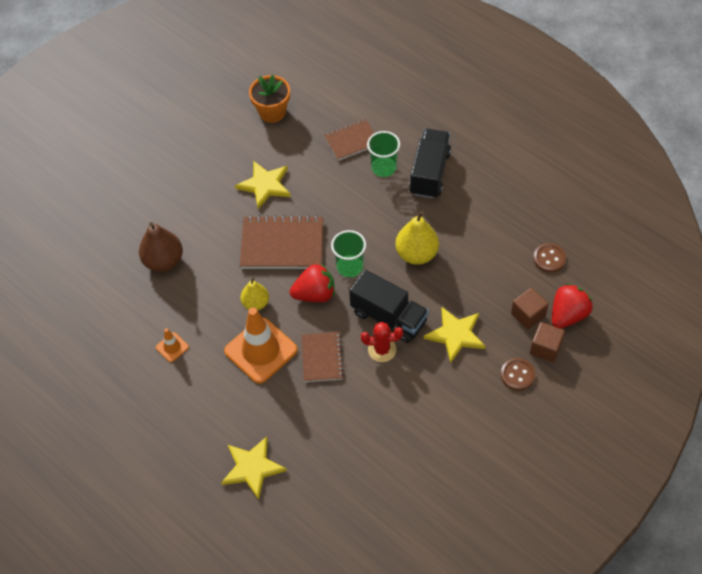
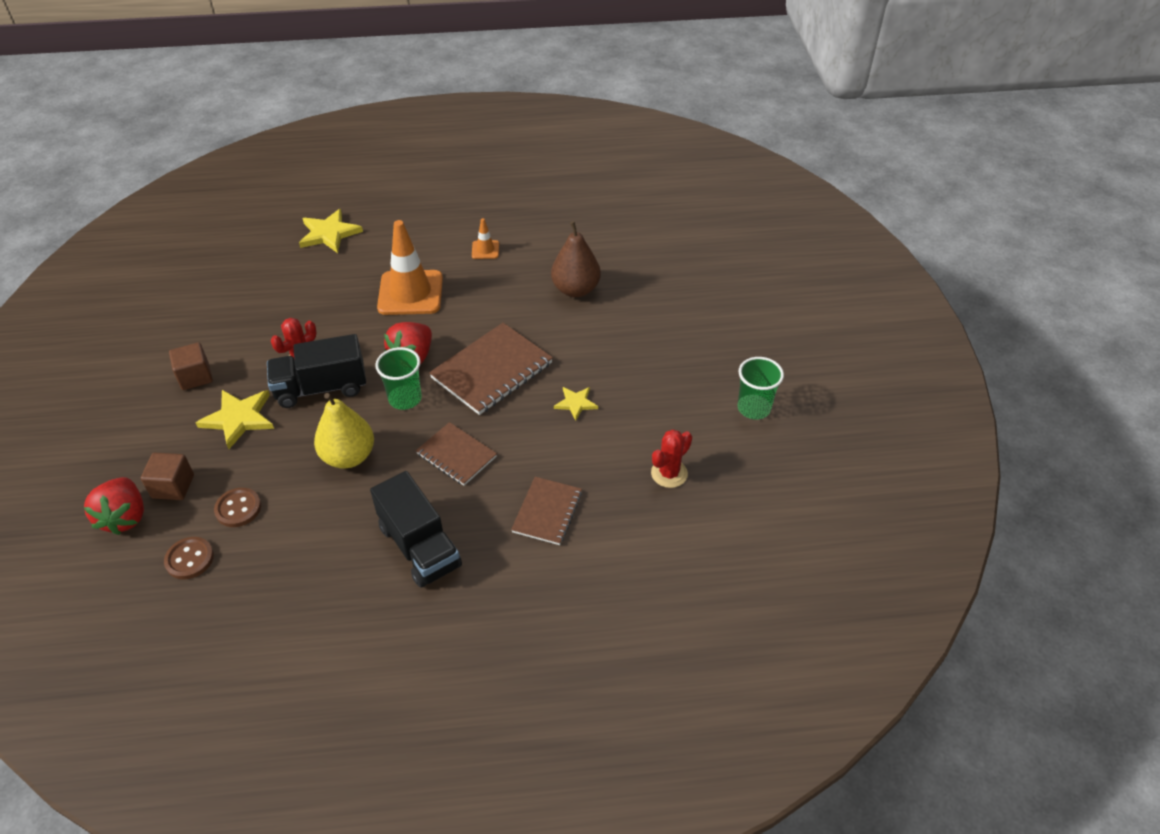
camera: 130 degrees right, 10 degrees down
(256, 303) = (456, 317): yellow pear -> none
(265, 185) = (576, 403): yellow star -> yellow star, size x0.59
(272, 112) = (669, 473): orange flower pot -> red cactus
(322, 358) = (351, 322): brown notebook -> brown notebook (456, 455)
(383, 168) = (477, 511): green cup -> green cup (753, 408)
(517, 375) = (145, 429): brown button -> brown button (238, 508)
(545, 348) = (130, 470): brown cube -> brown cube (195, 377)

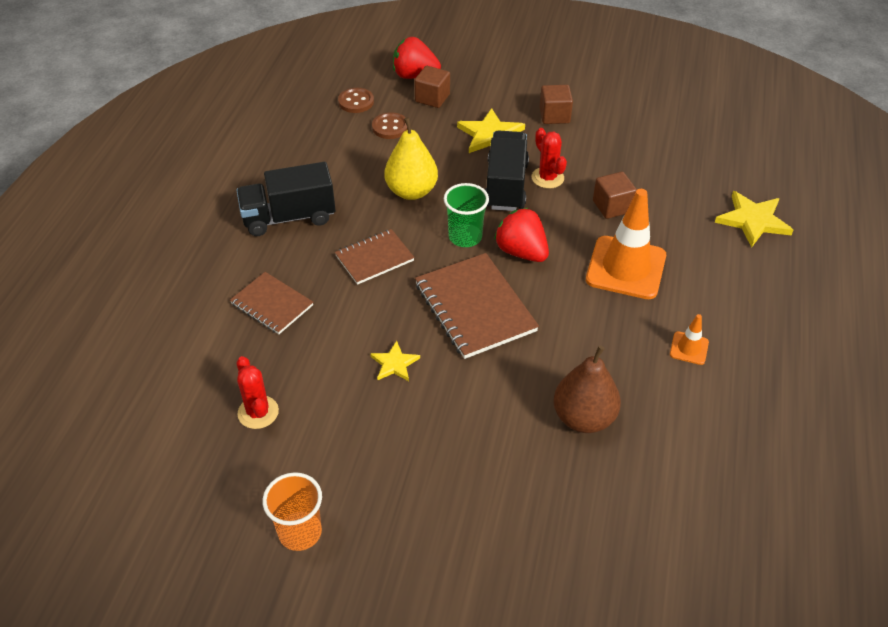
camera: 110 degrees right, 0 degrees up
(333, 313) = (612, 206): none -> brown cube
(753, 408) = (300, 532): green cup -> orange cup

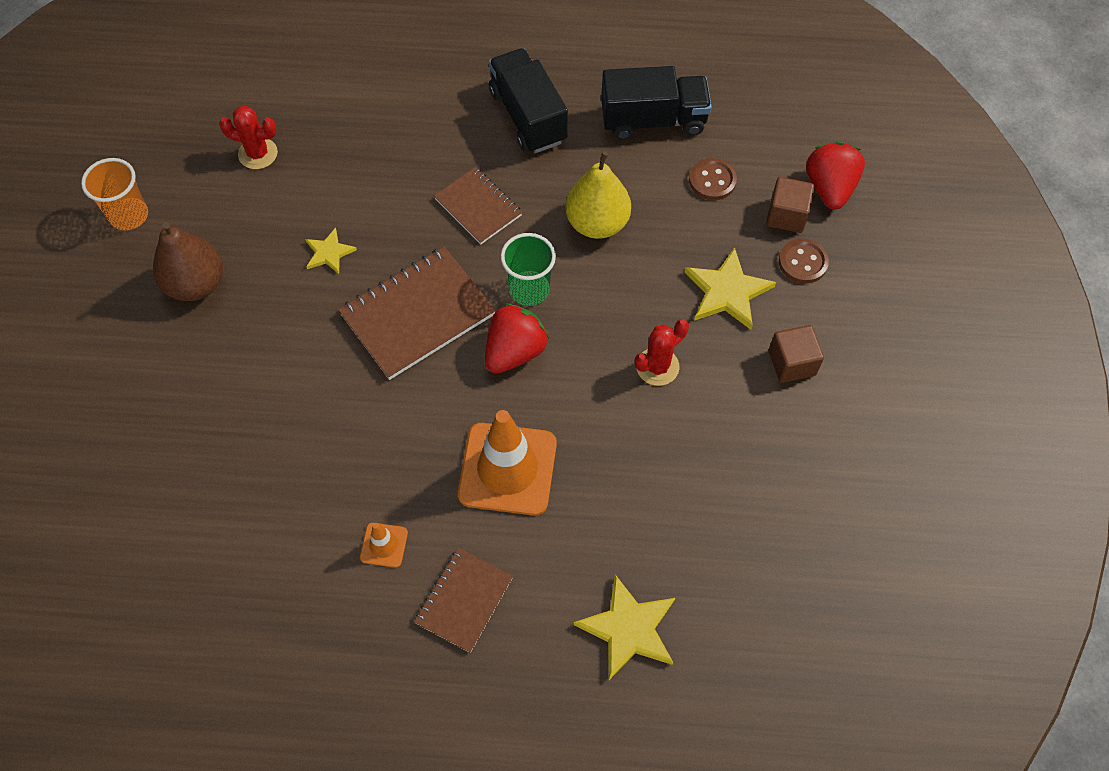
camera: 80 degrees right, 15 degrees up
(258, 412) = (258, 154): red cactus -> red cactus turned 45 degrees clockwise
(272, 304) = (396, 132): brown notebook -> brown notebook (464, 600)
(356, 102) = (753, 136): brown button -> brown button (803, 262)
(506, 186) = (631, 321): black truck -> black truck (653, 120)
(583, 418) = (272, 437): brown pear -> brown pear (196, 284)
(612, 206) = (618, 447): brown cube -> none

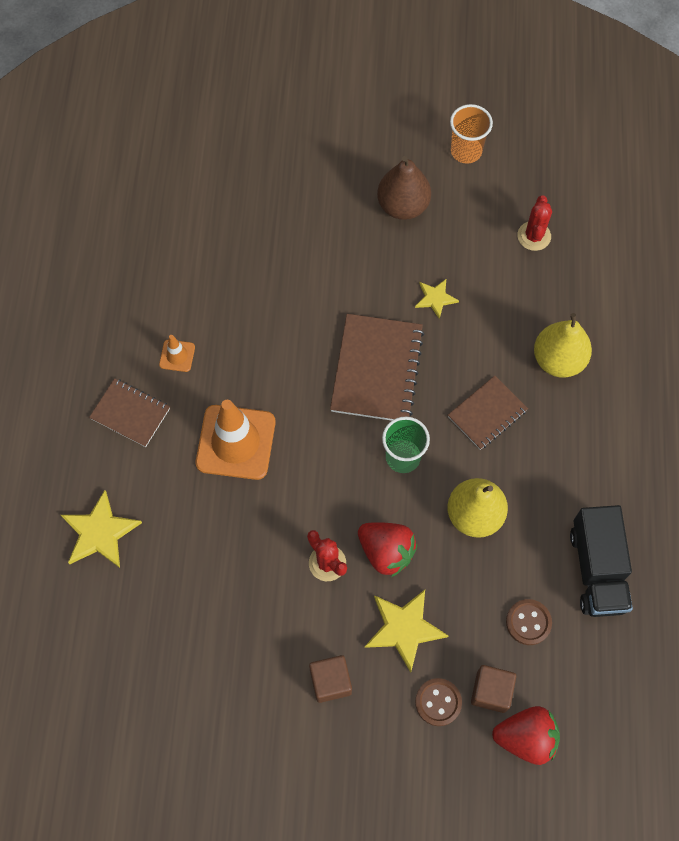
camera: 90 degrees right, 5 degrees up
(416, 139) = (558, 360): none -> yellow pear
(418, 315) = (376, 369): brown notebook -> brown notebook turned 45 degrees clockwise
(515, 351) = (342, 446): red strawberry -> red strawberry (386, 552)
(528, 116) = (592, 454): black truck -> none

